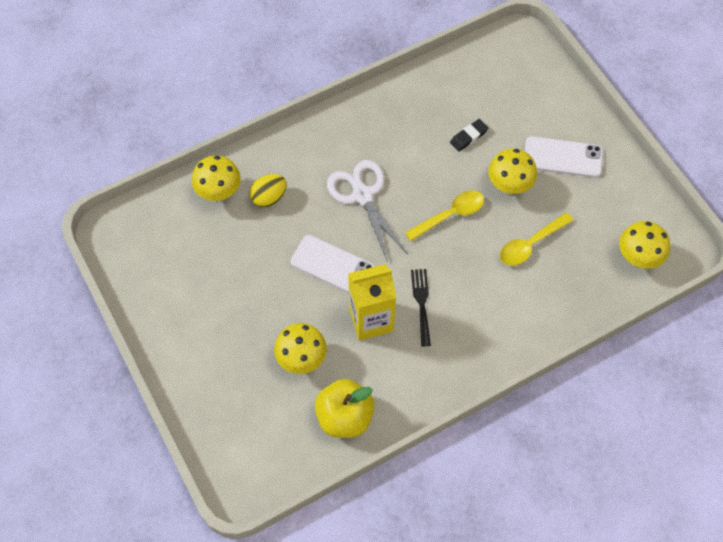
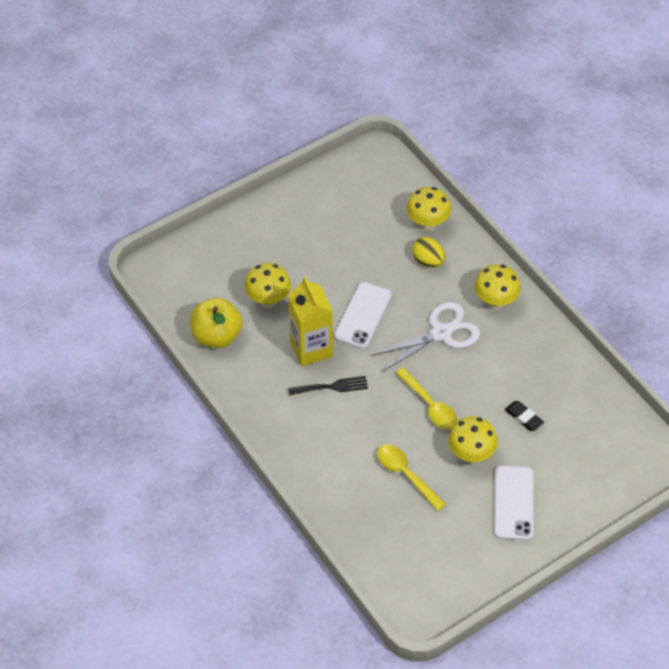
camera: 85 degrees right, 10 degrees down
(637, 258) = (402, 571): yellow mushroom -> yellow mushroom (495, 302)

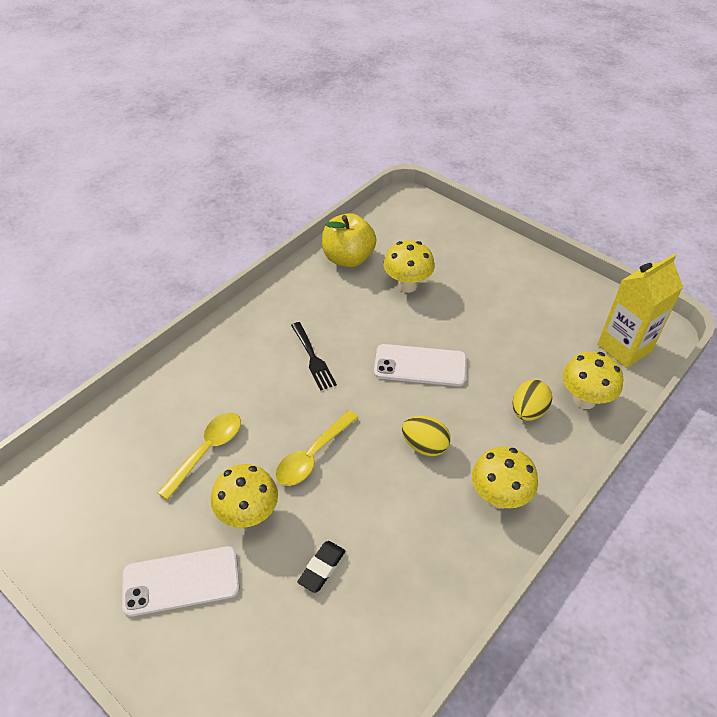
camera: 75 degrees right, 5 degrees down
(311, 349) = (358, 331): yellow carton -> yellow carton (624, 348)
(440, 333) = (425, 446): white scissors -> yellow egg

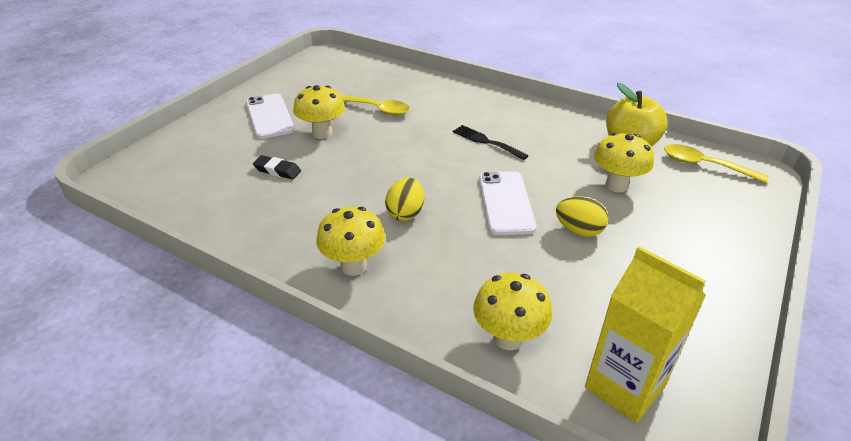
camera: 80 degrees right, 10 degrees down
(312, 456) = (381, 154): yellow spoon -> yellow spoon (705, 165)
(313, 358) = (486, 141): black fork -> black fork turned 75 degrees clockwise
(528, 411) = (472, 286): yellow egg -> yellow egg (578, 230)

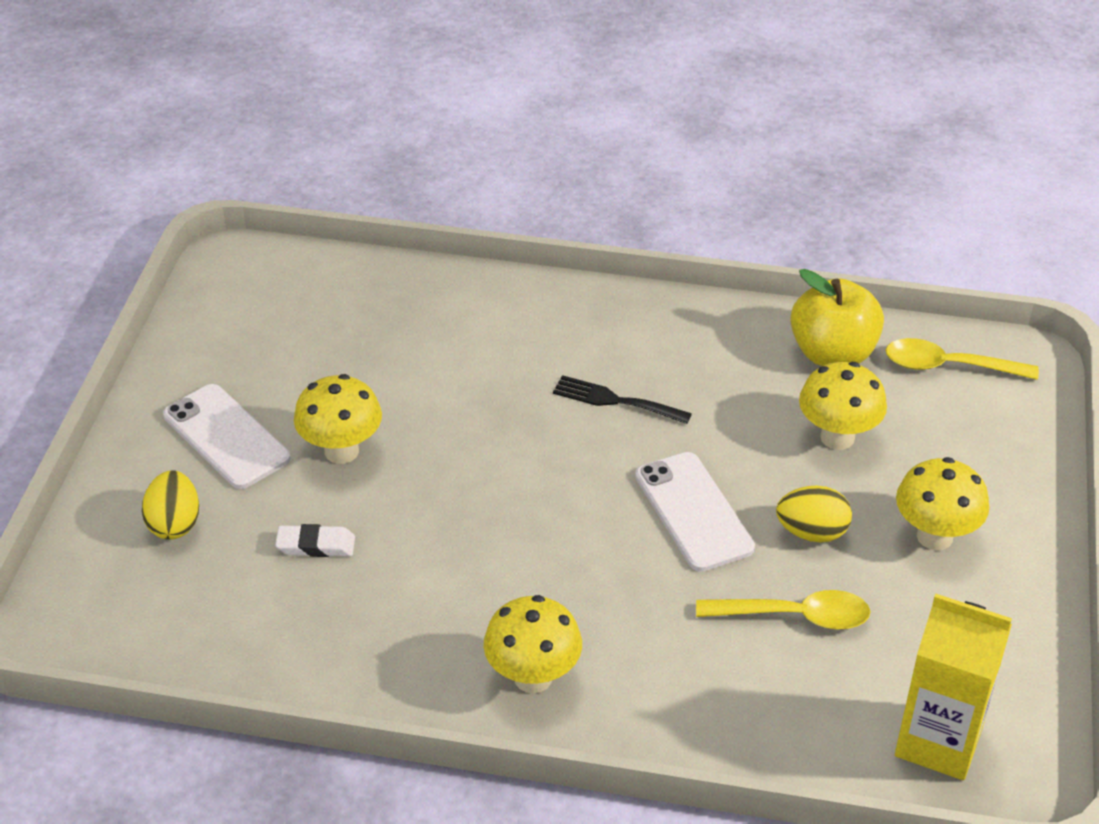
camera: 20 degrees left, 5 degrees up
(277, 170) = (316, 545): black eraser -> white eraser
(376, 109) = (401, 374): yellow spoon -> yellow spoon (795, 616)
(405, 213) = (559, 570): yellow egg -> yellow egg (174, 523)
(508, 338) = (783, 721): yellow mushroom -> yellow mushroom (934, 536)

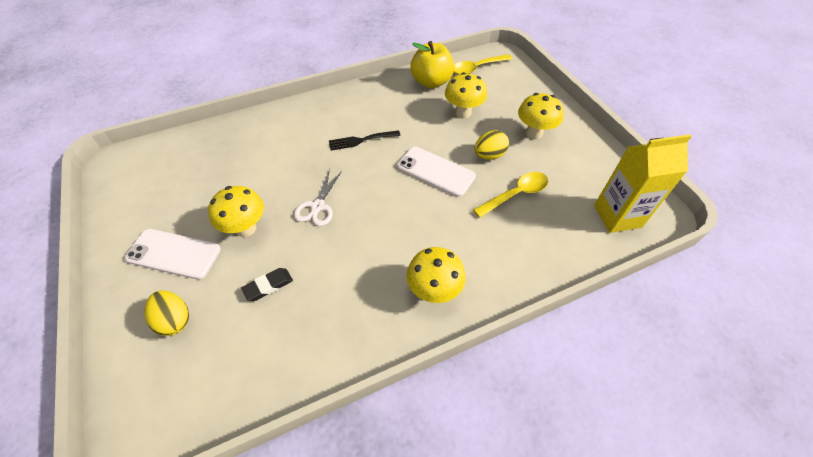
camera: 35 degrees left, 10 degrees up
(316, 545) = (268, 286): white eraser -> black eraser
(464, 472) = (318, 206): none -> white scissors

